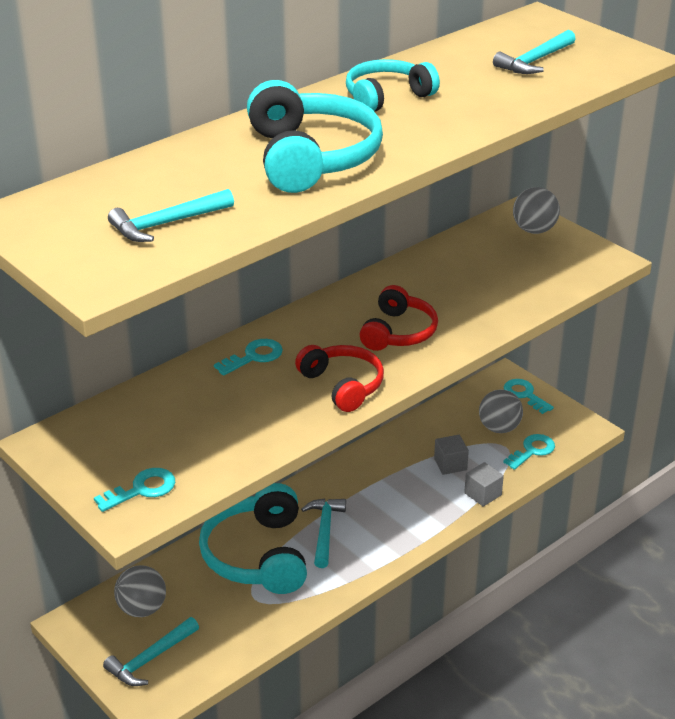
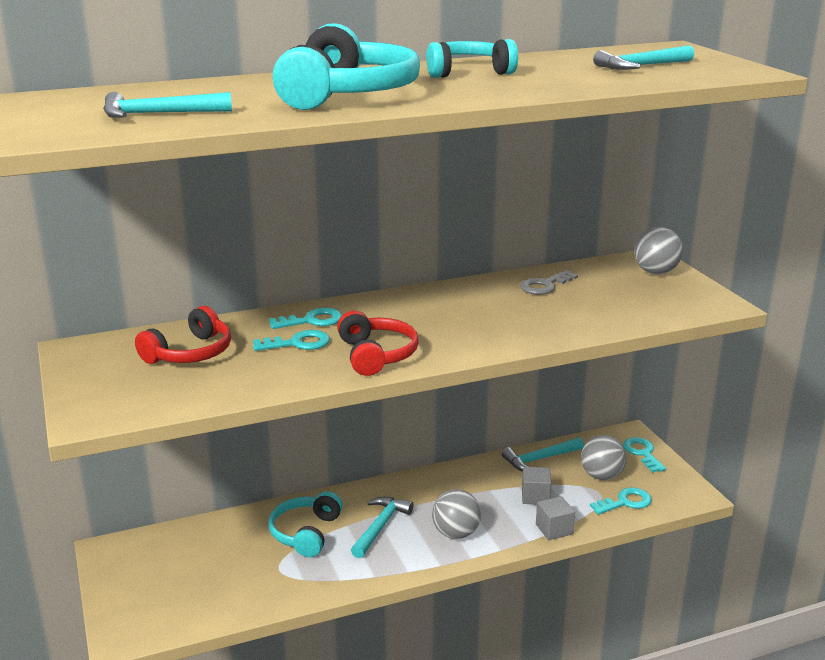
camera: 20 degrees right, 10 degrees down
(142, 489) = (122, 399): turquoise key -> turquoise key (298, 343)
(142, 609) = (174, 553): grey ball -> grey ball (456, 533)
(150, 659) = (151, 597): turquoise hammer -> turquoise hammer (540, 459)
(257, 555) = (305, 533): turquoise headphones -> turquoise headphones, size x0.64
(398, 332) = (463, 325): red headphones -> red headphones (190, 353)
(444, 267) = (545, 285): none -> grey key

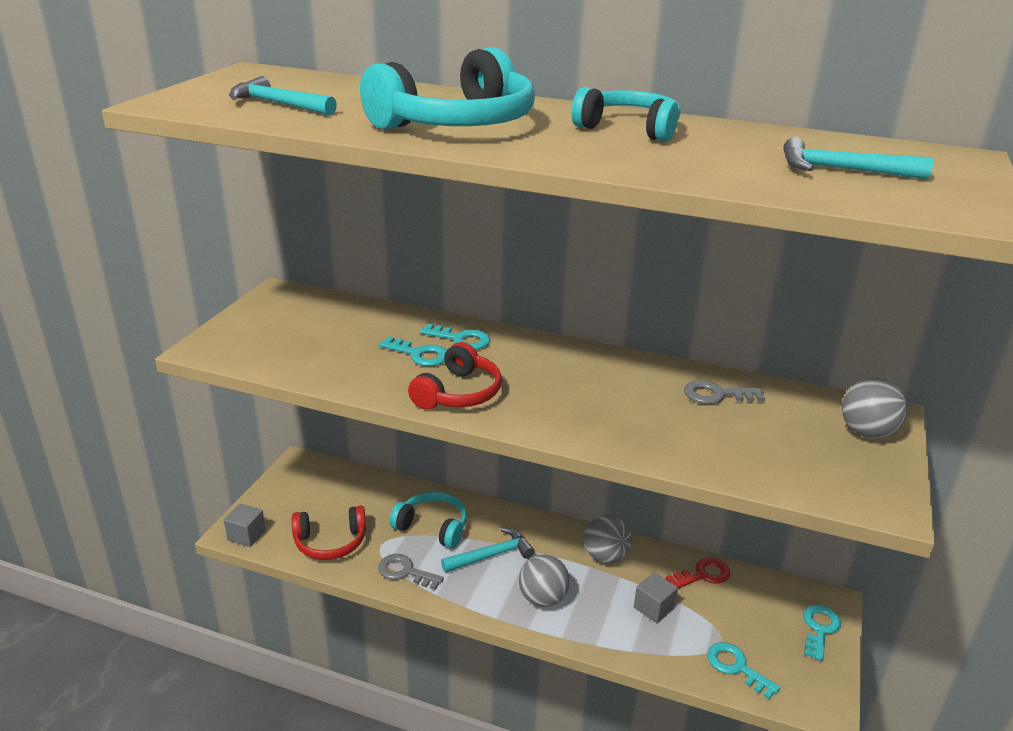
camera: 40 degrees right, 5 degrees up
(190, 353) = (337, 328): red headphones -> red headphones (330, 542)
(305, 533) = (432, 527): turquoise headphones -> turquoise headphones turned 60 degrees clockwise
(327, 576) = (405, 572): none -> grey key
(540, 459) = (703, 575): turquoise hammer -> red key
(554, 529) = (632, 649): grey cube -> grey cube (246, 535)
(601, 476) = (745, 626): grey ball -> grey ball (605, 556)
(625, 502) = (736, 667): turquoise key -> turquoise key turned 150 degrees counterclockwise

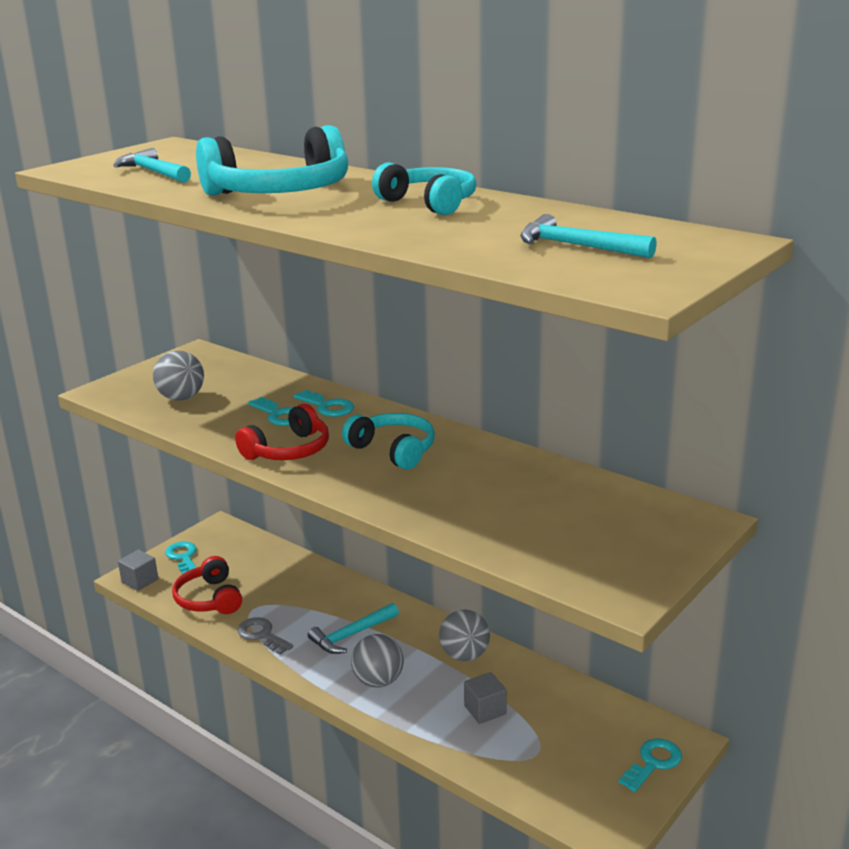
camera: 20 degrees right, 5 degrees down
(330, 542) = (209, 599): red headphones -> red headphones turned 60 degrees clockwise
(432, 527) = (310, 601): turquoise headphones -> turquoise headphones (393, 450)
(491, 555) = (351, 635): turquoise hammer -> turquoise hammer turned 150 degrees clockwise
(703, 575) = (557, 690): red key -> none
(716, 395) = (536, 481): grey key -> none
(736, 667) = (537, 779): turquoise key -> turquoise key (183, 557)
(866, 432) = (665, 533): grey ball -> grey ball (181, 398)

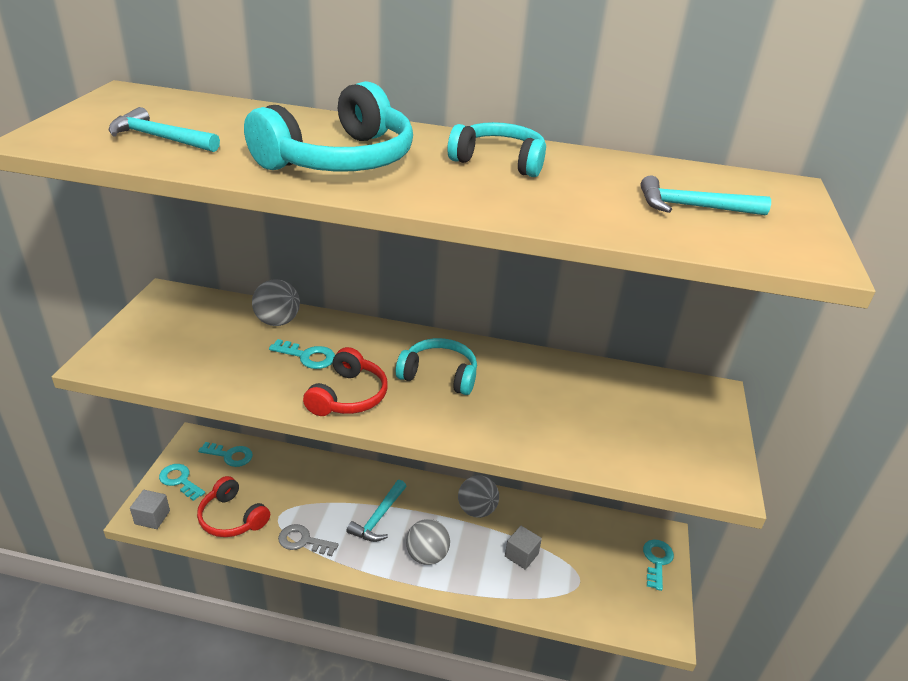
camera: 30 degrees left, 10 degrees up
(181, 398) = (194, 354): grey ball -> grey ball (277, 321)
(327, 407) = (344, 338): turquoise key -> turquoise key (230, 455)

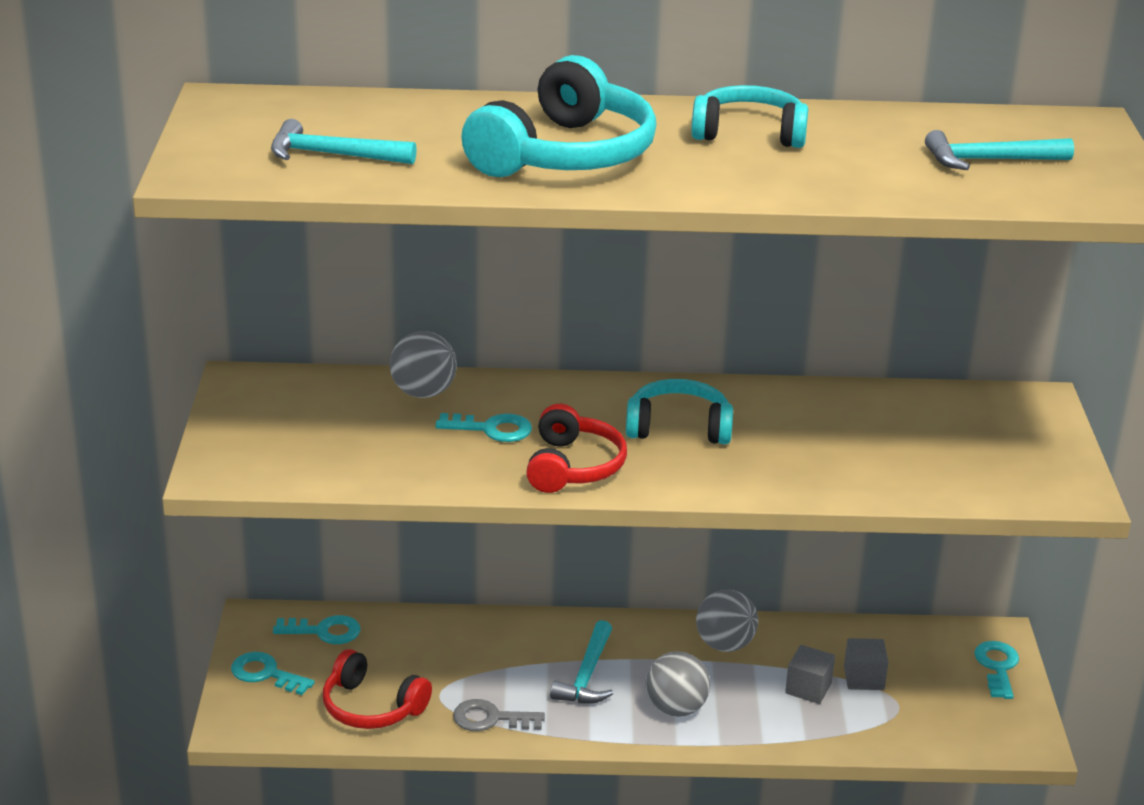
camera: 10 degrees left, 5 degrees down
(152, 517) = (252, 724): grey cube -> grey cube (863, 678)

